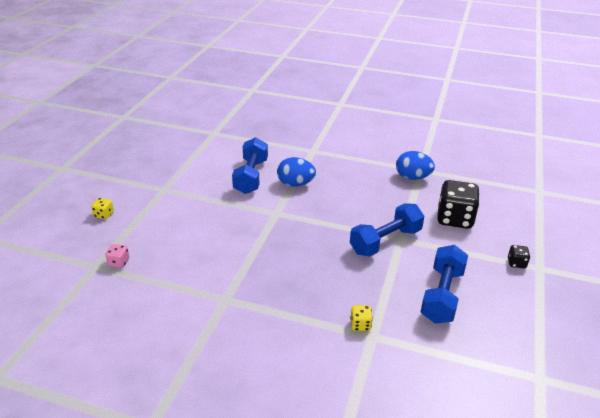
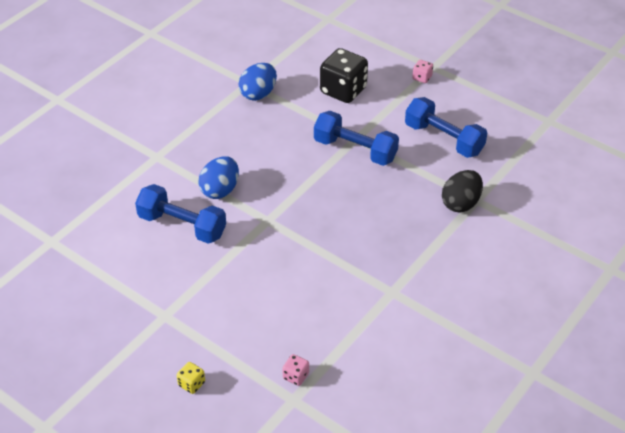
camera: 70 degrees left, 10 degrees up
(360, 325) = (461, 203): yellow dice -> black egg
(385, 241) = (355, 150): blue dumbbell -> blue dumbbell turned 45 degrees counterclockwise
(516, 263) = (422, 78): black dice -> pink dice

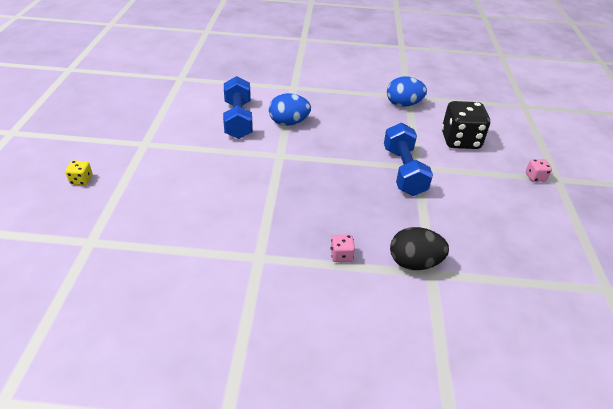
camera: 55 degrees right, 5 degrees down
(296, 376) = (118, 233): pink dice -> pink dice (341, 255)
(444, 139) = (481, 219): blue dumbbell -> none

